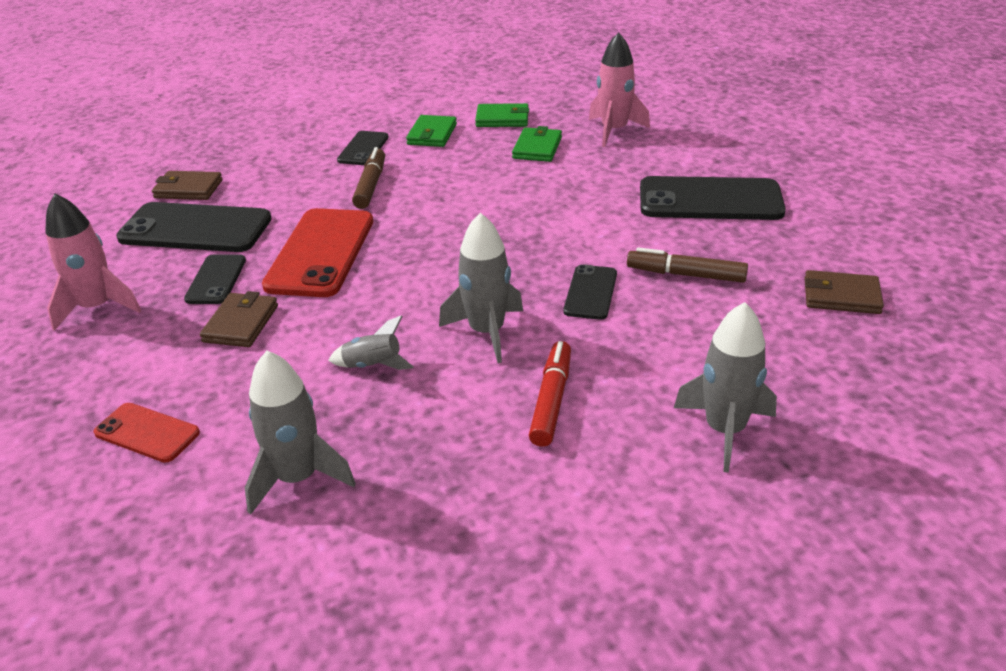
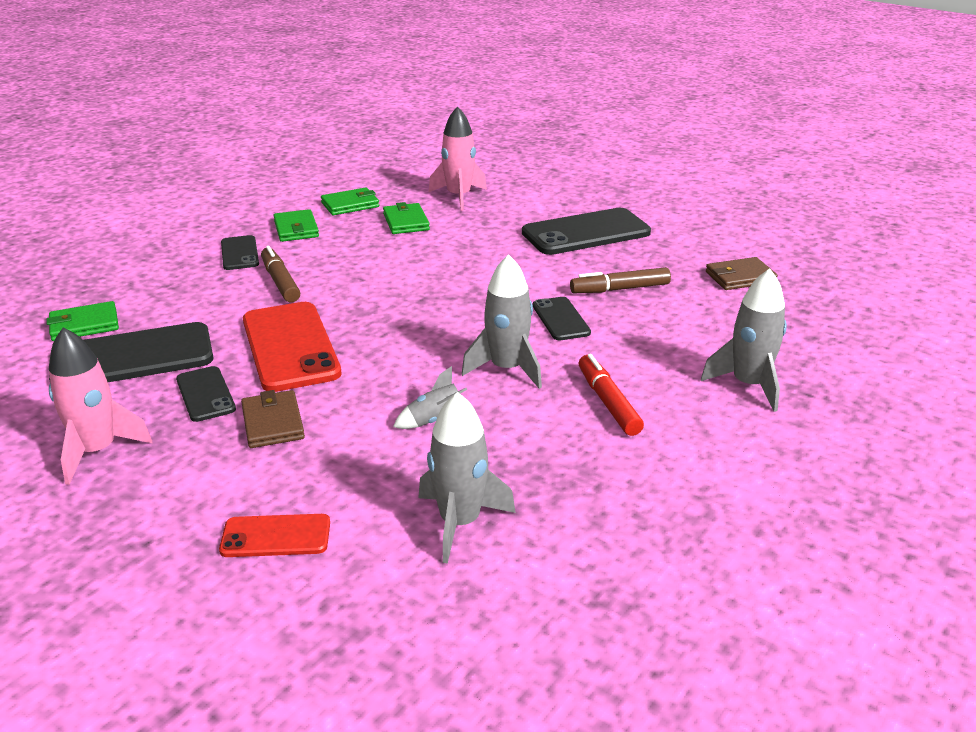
camera: 30 degrees left, 5 degrees down
(188, 189) = (84, 325): brown wallet -> green wallet

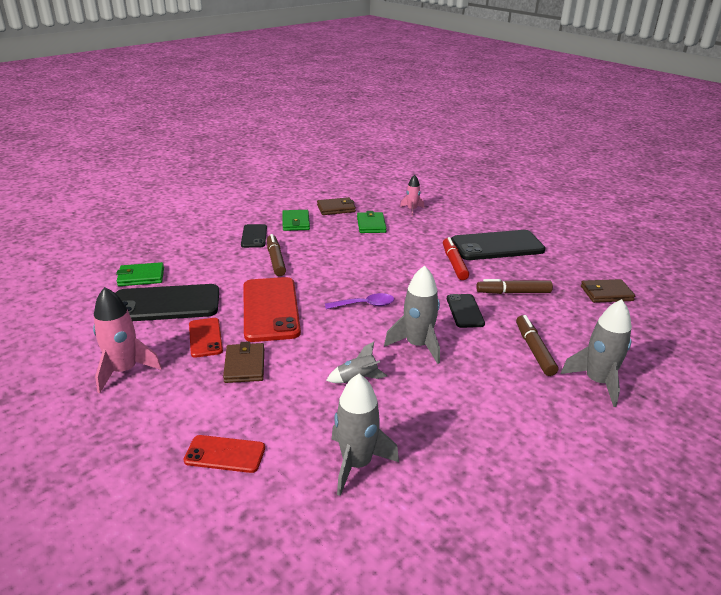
camera: 10 degrees right, 0 degrees up
(205, 394) = (205, 337): black phone -> red phone
(350, 205) = (336, 208): green wallet -> brown wallet
(422, 326) = (365, 305): none -> purple spoon
(459, 197) = (412, 210): pink rocket -> pink rocket, size x0.58
(608, 402) = (486, 382): red marker -> red marker (454, 263)
(661, 356) = (534, 350): none -> brown marker

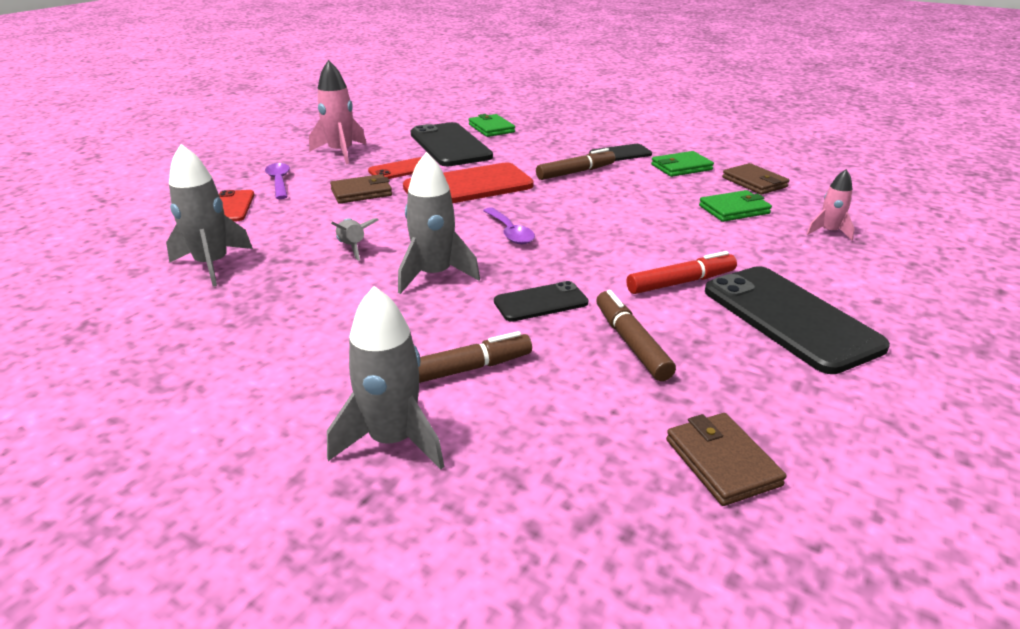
camera: 75 degrees right, 0 degrees up
(176, 418) = (279, 181): none -> purple spoon

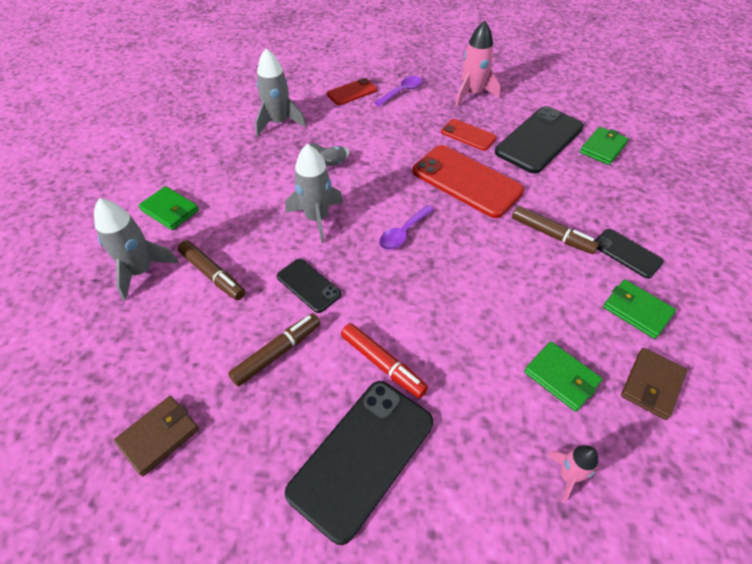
camera: 65 degrees right, 20 degrees up
(282, 390) = (170, 210): none -> green wallet
(361, 192) = (413, 134): brown wallet -> none

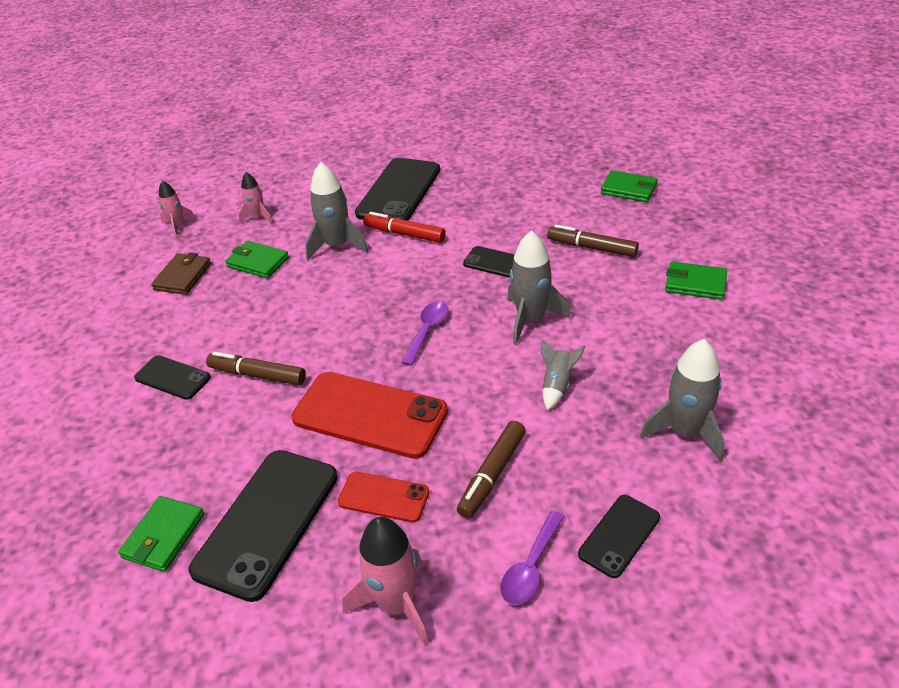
camera: 165 degrees right, 10 degrees down
(141, 271) = (659, 233): grey rocket -> grey rocket (337, 245)
(159, 436) = (539, 167): brown wallet -> none
(277, 353) = (492, 219): brown marker -> brown marker (492, 474)
(352, 92) = (619, 536): red phone -> black phone
(637, 310) = (179, 325): green wallet -> green wallet (628, 189)
(689, 503) = (178, 226): none -> pink rocket

